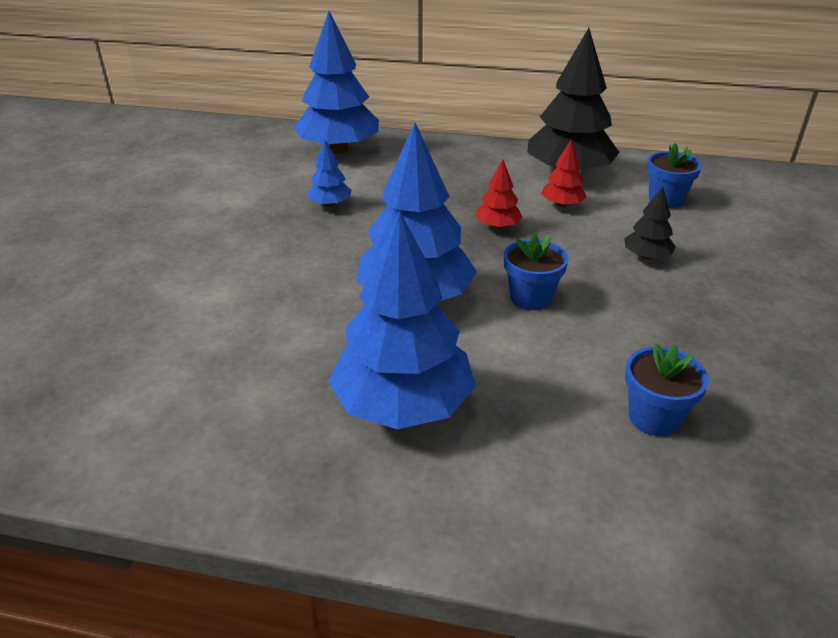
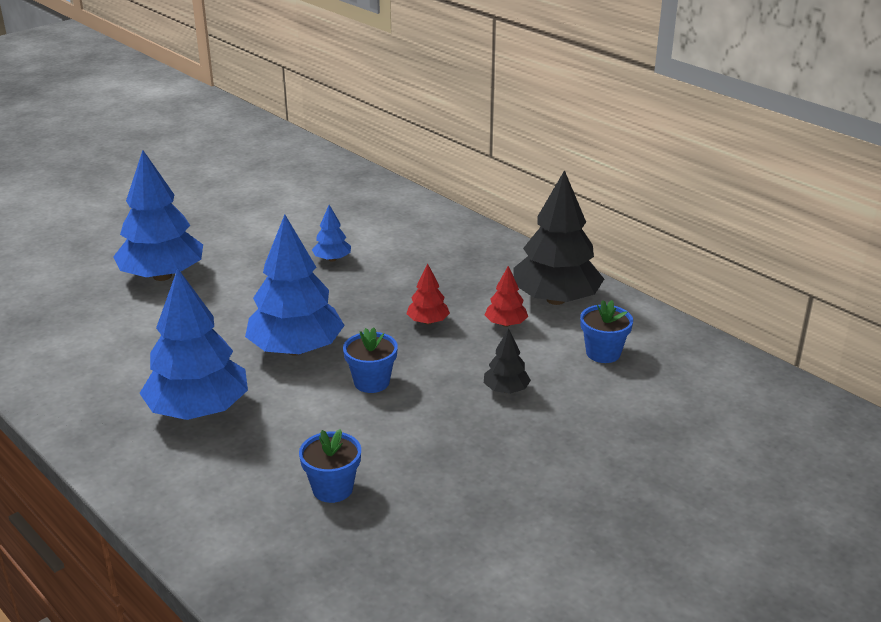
camera: 35 degrees right, 5 degrees down
(338, 149) = (399, 214): blue tree -> blue tree (162, 276)

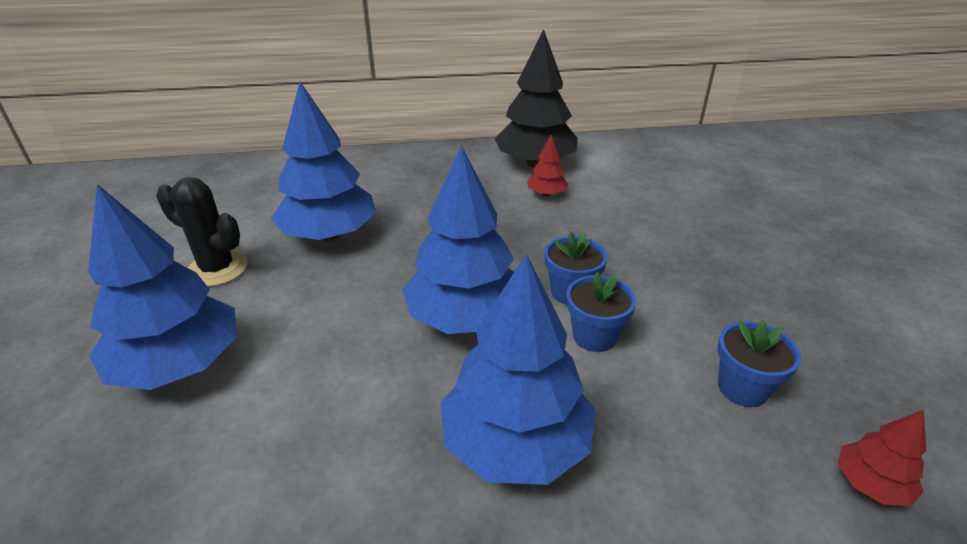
camera: 55 degrees left, 5 degrees up
(252, 241) = (217, 269): none -> black cactus
(332, 259) = (329, 235): blue tree -> blue tree, size x2.17
(428, 321) = (502, 226): red tree -> red tree (870, 484)
(506, 390) = (643, 229): black tree -> none
(603, 353) = (627, 173): blue flower pot -> blue flower pot (594, 336)

